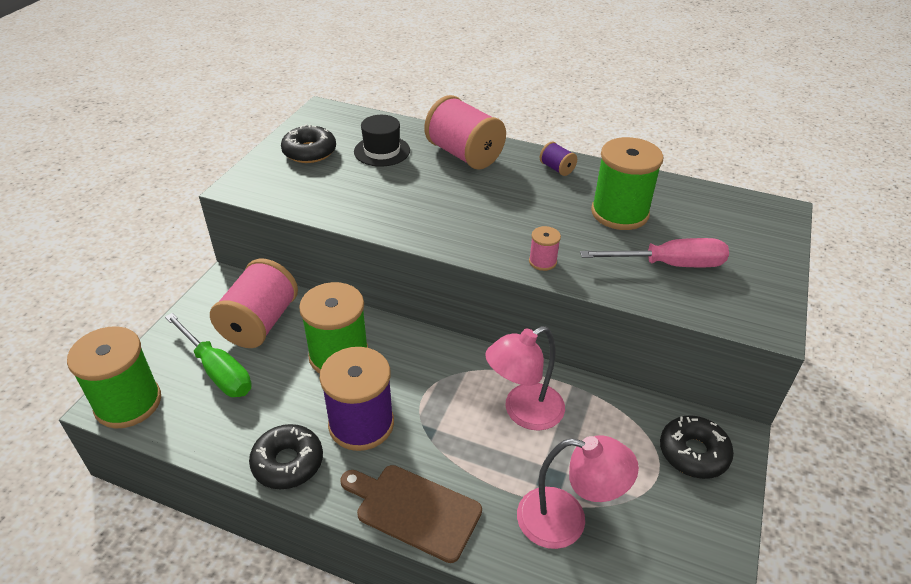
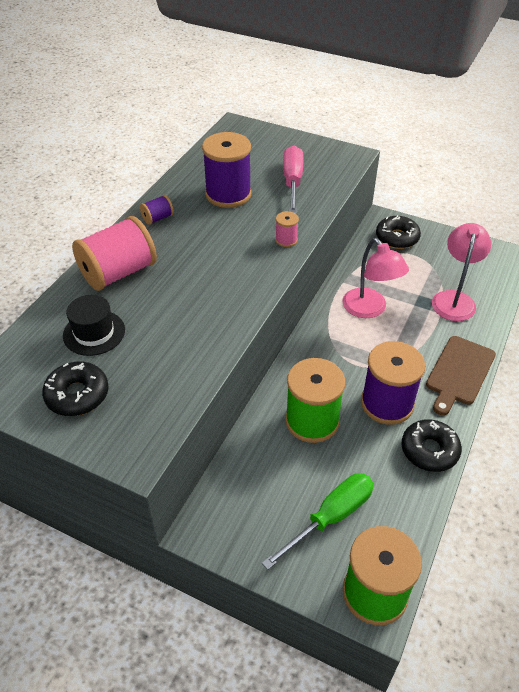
camera: 85 degrees left, 5 degrees up
(260, 323) = (267, 488): pink spool -> none
(619, 213) = (228, 194): green spool -> purple spool

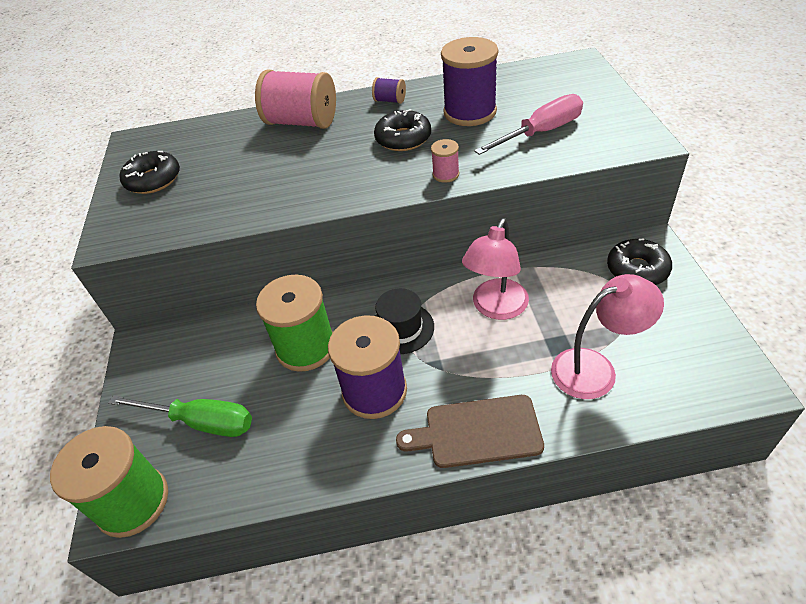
camera: 60 degrees right, 0 degrees up
(94, 333) = (224, 150): black hat -> black hat (401, 328)
(429, 450) = (338, 460): black donut -> black donut (403, 138)

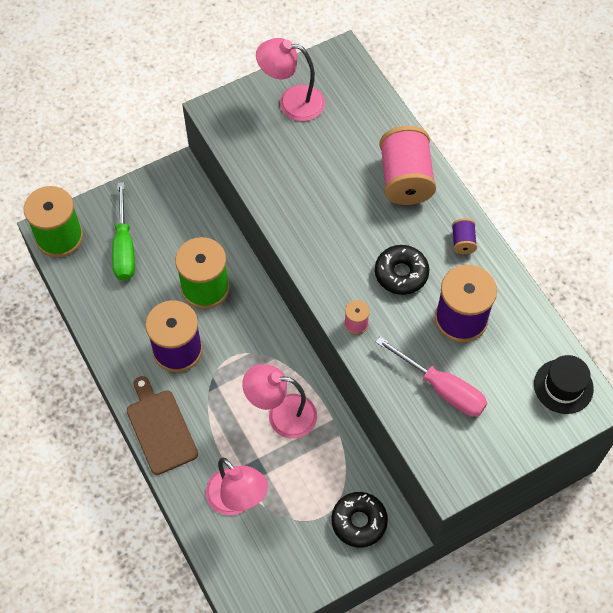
camera: 65 degrees right, 15 degrees up
(153, 180) = (292, 102): black donut -> pink lamp
(401, 328) = (241, 349): black hat -> black hat (563, 386)

